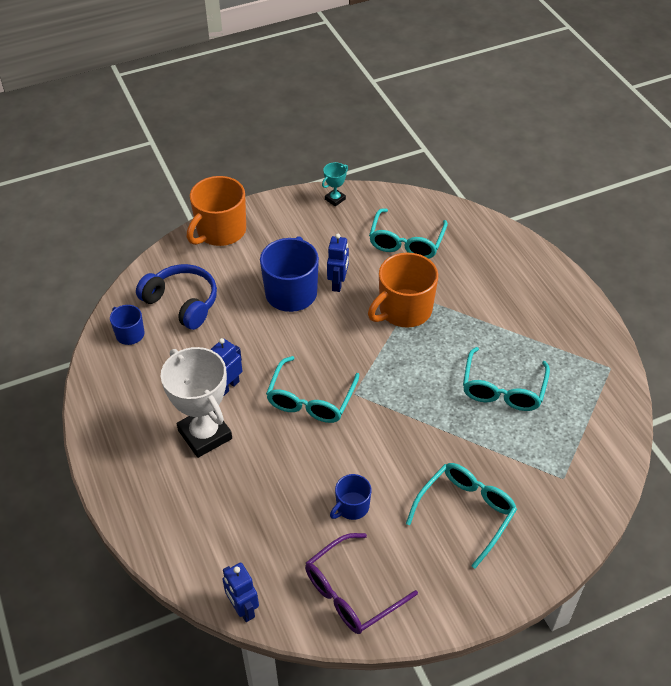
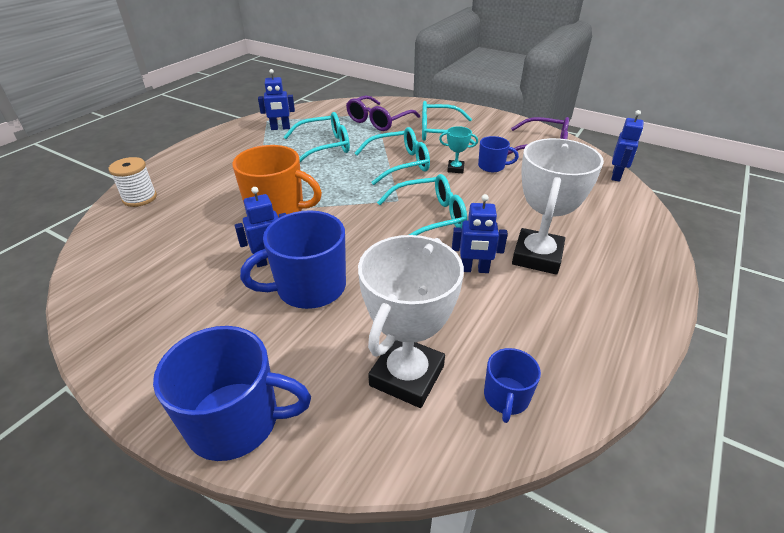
camera: 125 degrees left, 10 degrees down
(182, 302) = (407, 375): blue headphones -> white trophy
(220, 231) = (236, 421): orange mug -> blue mug
(335, 199) = (104, 328): turquoise trophy -> turquoise trophy (455, 169)
(406, 242) = (171, 241): turquoise glasses -> turquoise glasses (399, 164)
(488, 238) = (140, 198): none -> white spool
(539, 469) = (378, 121): none -> purple glasses
(577, 371) = (280, 128): none -> blue robot

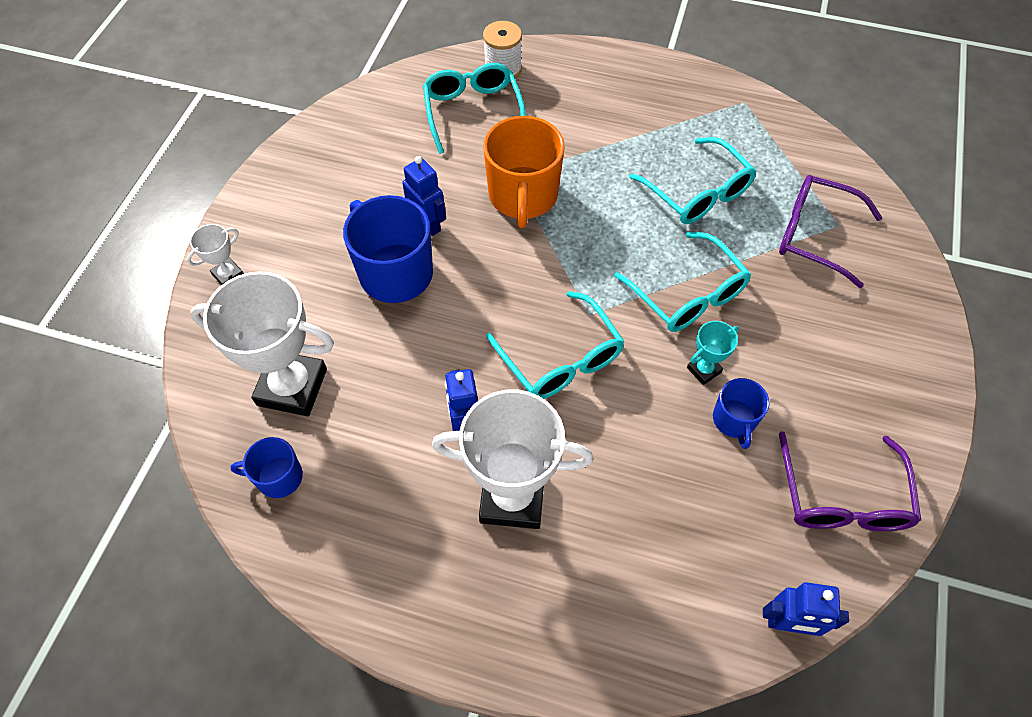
camera: 75 degrees right, 20 degrees up
(236, 421) = (228, 275): blue mug -> white trophy
(280, 128) = (726, 126): blue robot -> none
(439, 132) = (819, 327): turquoise glasses -> turquoise glasses (473, 112)
(455, 169) = (704, 370): turquoise trophy -> turquoise trophy turned 60 degrees clockwise

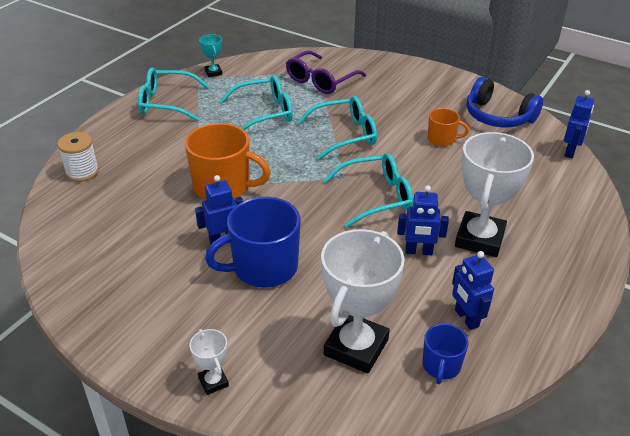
camera: 75 degrees left, 20 degrees down
(358, 496) = (466, 318): none -> blue robot
(473, 112) = (118, 196): turquoise glasses -> turquoise glasses (166, 103)
(704, 370) = (403, 141): turquoise trophy -> turquoise trophy (213, 72)
(734, 420) = (442, 139): blue mug -> orange mug
(842, 497) = (498, 116): purple glasses -> blue headphones

